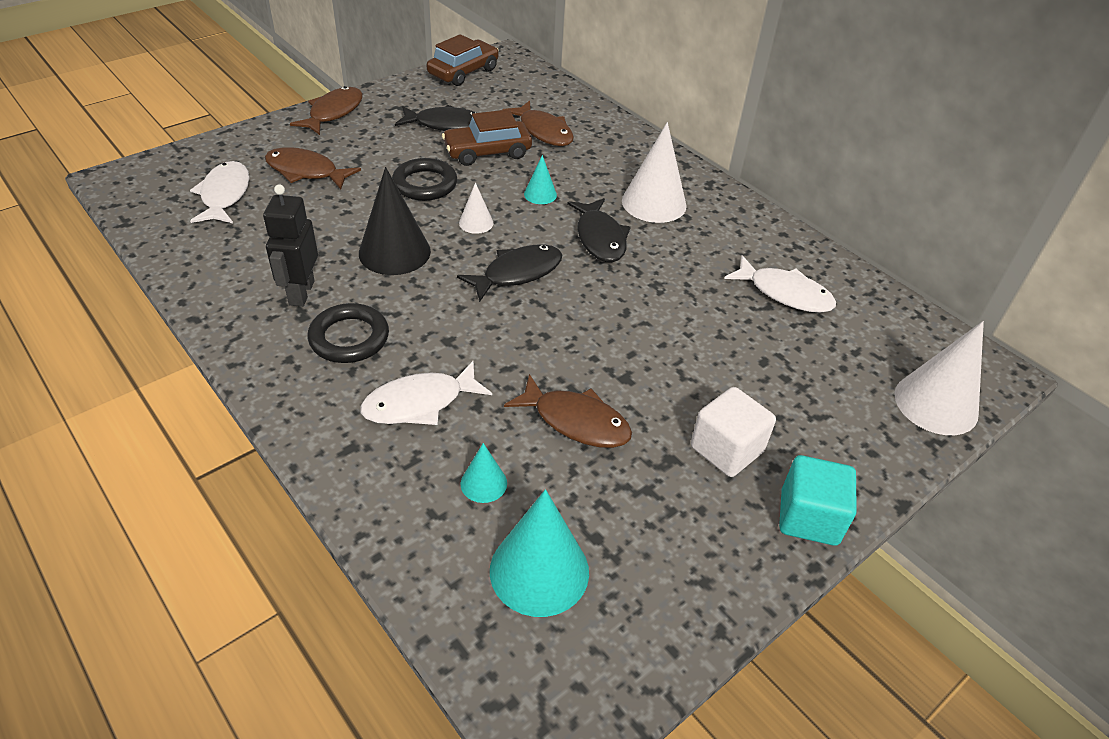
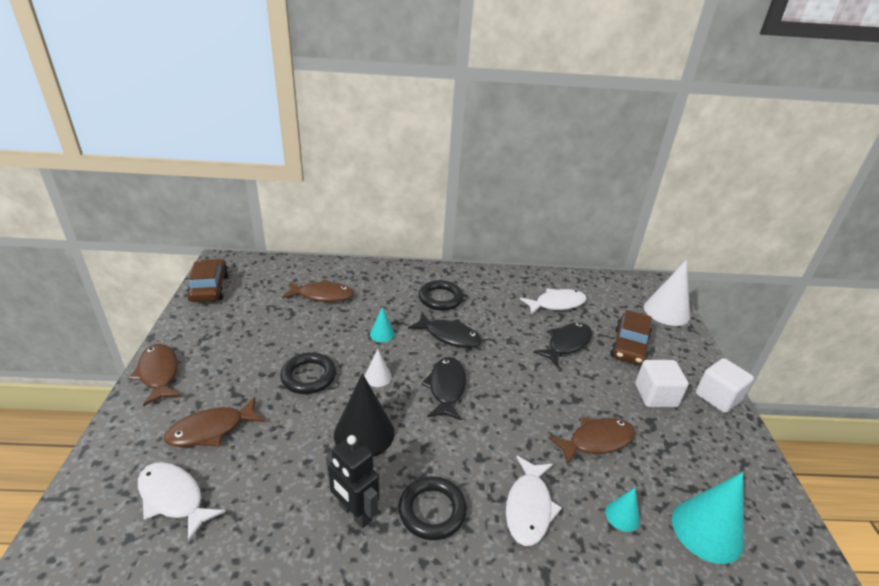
camera: 50 degrees left, 10 degrees down
(446, 125) = (257, 329): black fish -> black fish (566, 344)
(487, 152) = (311, 329): brown car -> brown car (629, 346)
(654, 203) = (440, 298): white cone -> black ring
(809, 517) = (717, 397): turquoise cube -> white cube

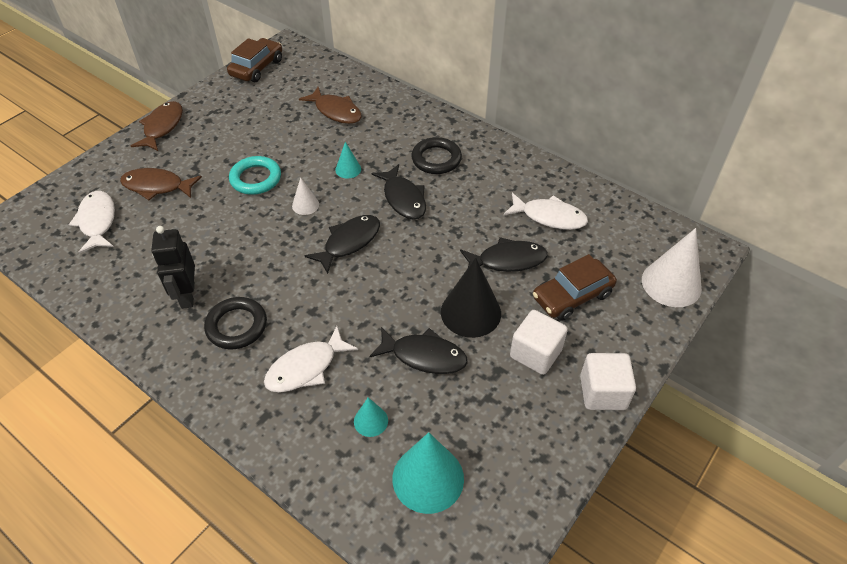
camera: 40 degrees right, 15 degrees up
(308, 376) = (256, 178): black ring -> turquoise ring
(364, 433) = (249, 244): black cone -> black cone (470, 312)
(596, 441) = (424, 356): brown fish -> black fish

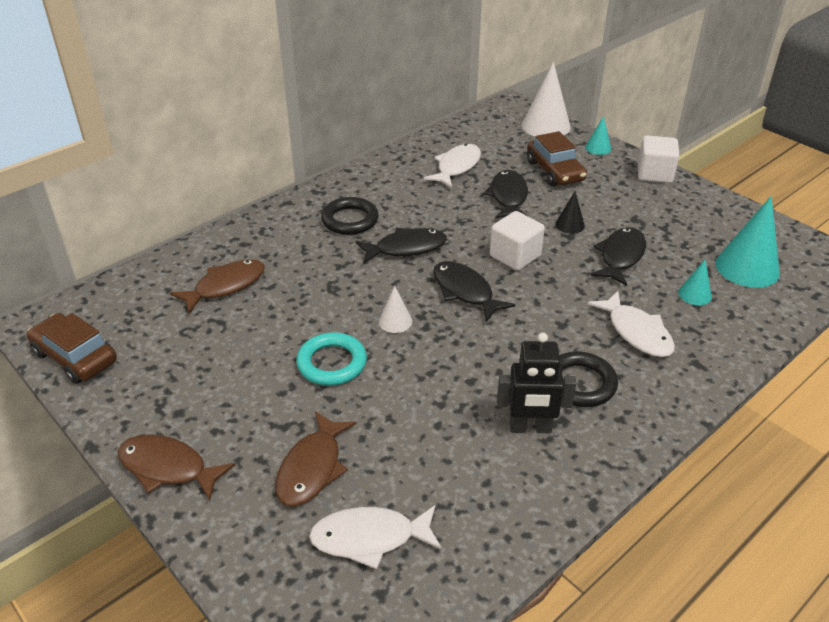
camera: 80 degrees left, 10 degrees down
(348, 169) = (343, 284): turquoise cone -> turquoise cone (598, 148)
(470, 312) = (570, 225): black cone -> black cone, size x0.51
(535, 353) = (616, 198): white cube -> white cube (515, 256)

